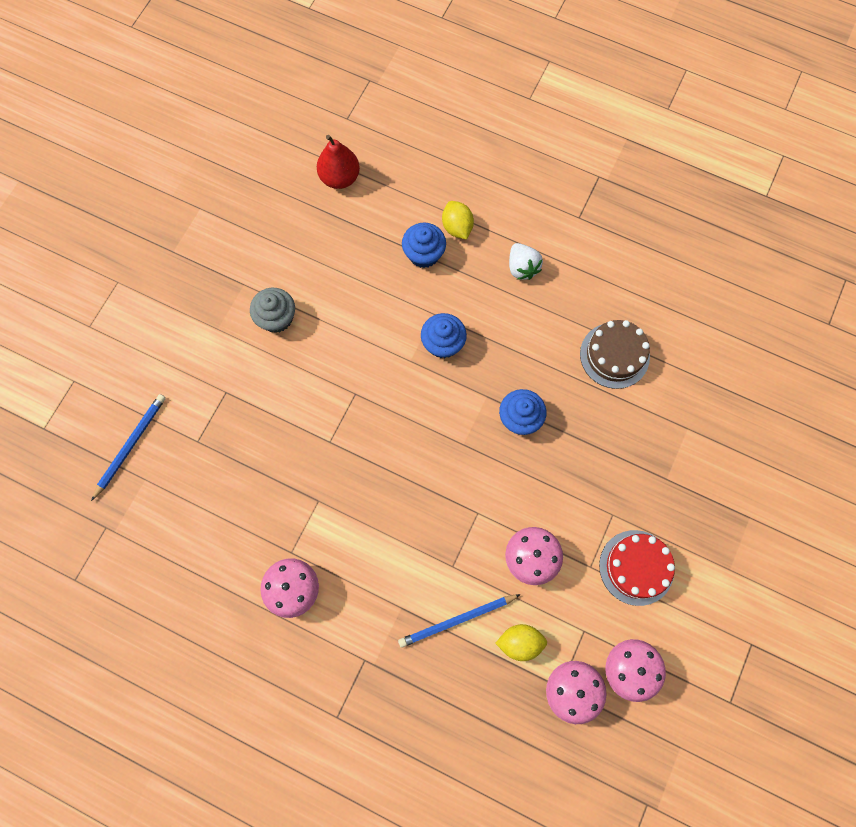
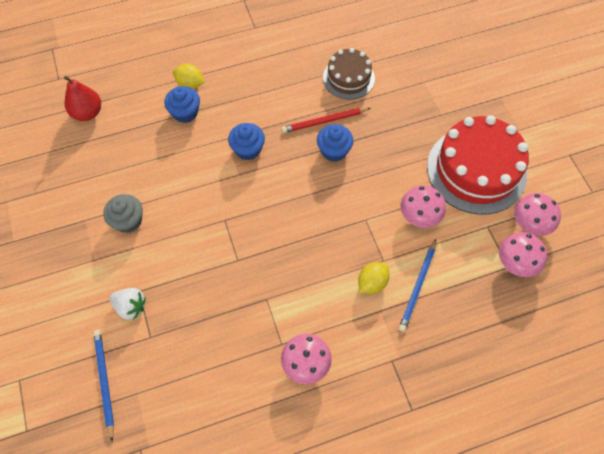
camera: 45 degrees left, 10 degrees down
(520, 642) = (463, 264): yellow lemon -> yellow lemon (372, 283)
(522, 267) = (250, 75): white strawberry -> white strawberry (131, 307)
(542, 380) = (324, 121): none -> red pencil
(636, 567) = (476, 170): red cake -> red cake, size x1.76

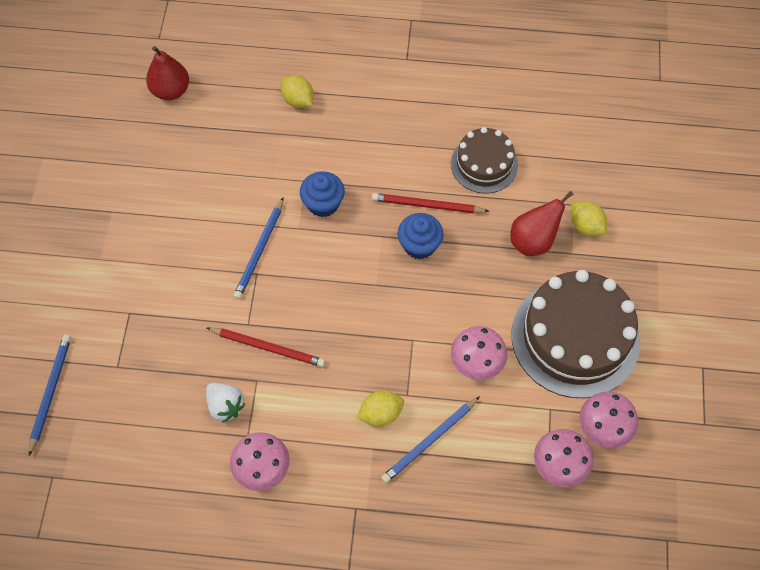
camera: 25 degrees right, 0 degrees up
(128, 221) = (155, 231): grey cupcake -> none
(131, 307) = (113, 326): white strawberry -> white strawberry (225, 406)
(185, 113) = (276, 132): blue cupcake -> none
(218, 202) = (260, 250): none -> blue pencil
(262, 271) = (268, 347): none -> red pencil
(411, 116) = (533, 241): none -> red pear
(440, 93) = (585, 226): none -> yellow lemon
(476, 170) = (575, 337): red cake -> brown cake

